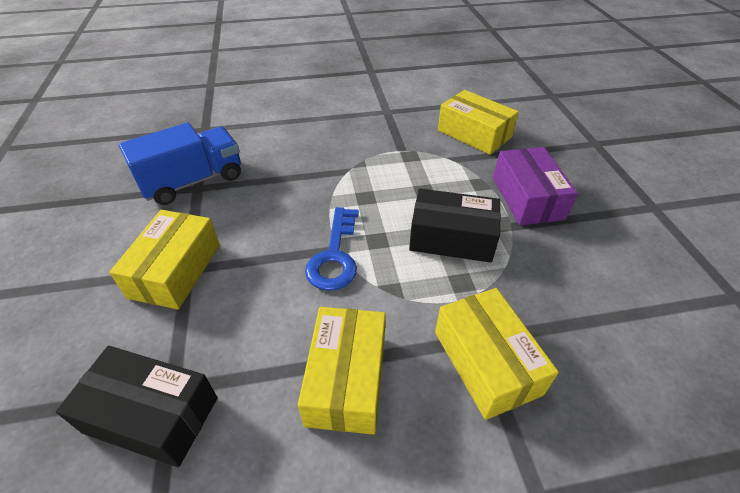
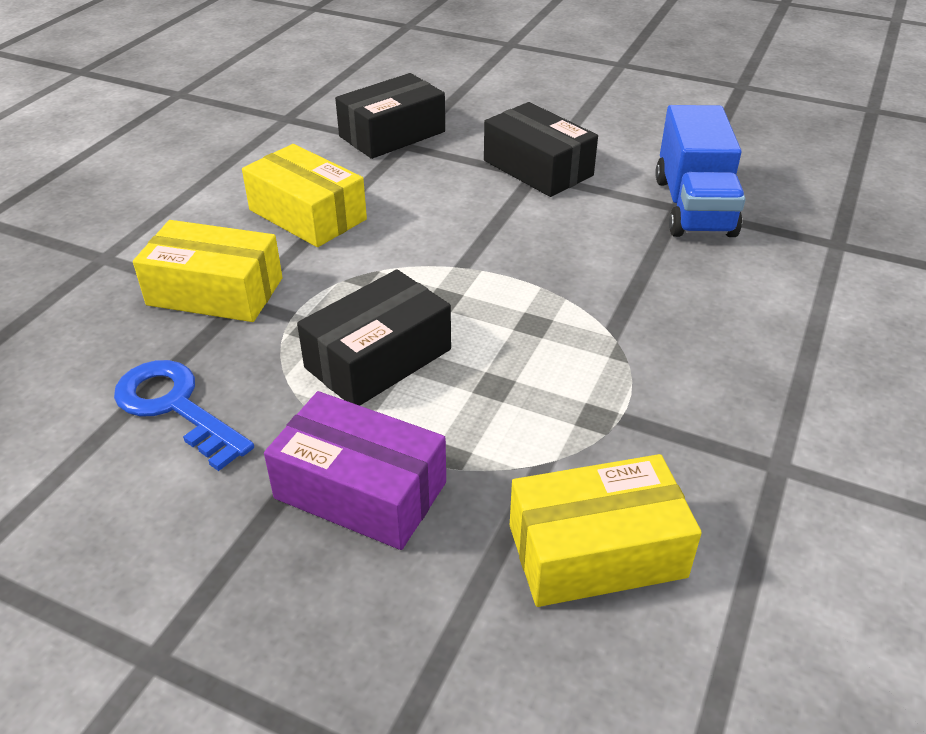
camera: 125 degrees right, 5 degrees down
(175, 270) = (537, 168): yellow box -> black box
(335, 256) = (453, 259): blue key -> blue key (175, 407)

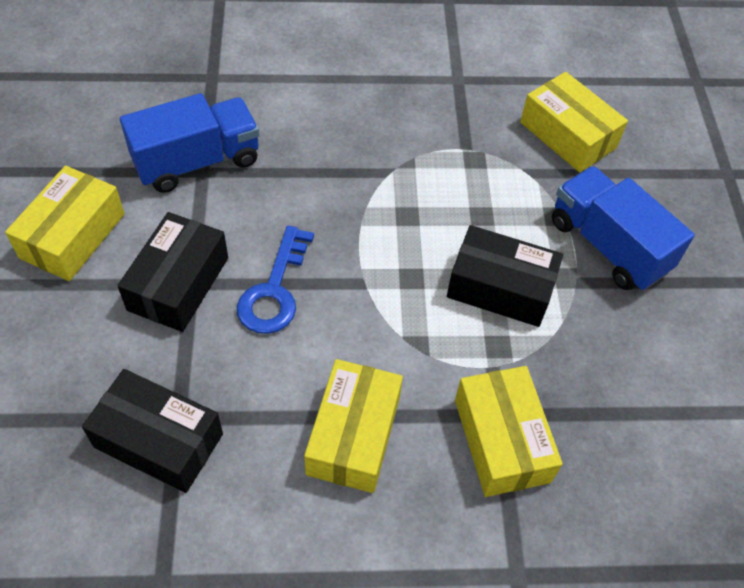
camera: 120 degrees left, 15 degrees up
(175, 407) = (626, 382): blue key -> blue key (274, 290)
(360, 490) = (608, 246): purple box -> blue truck
(627, 132) = (73, 236): none -> yellow box

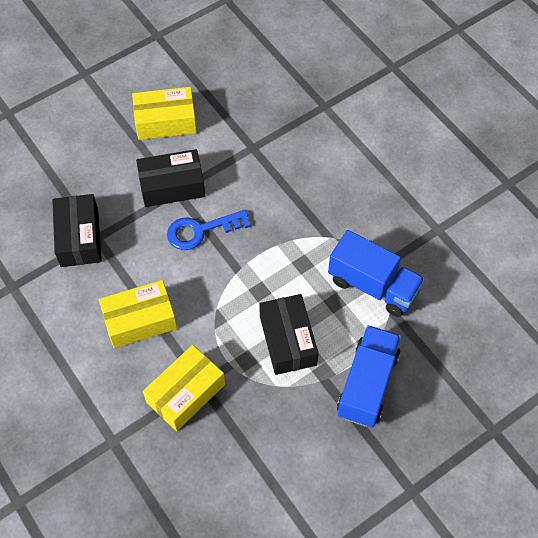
camera: 60 degrees right, 5 degrees up
(197, 162) = (257, 140): blue truck -> blue truck (373, 285)
(568, 135) = (443, 316): yellow box -> none

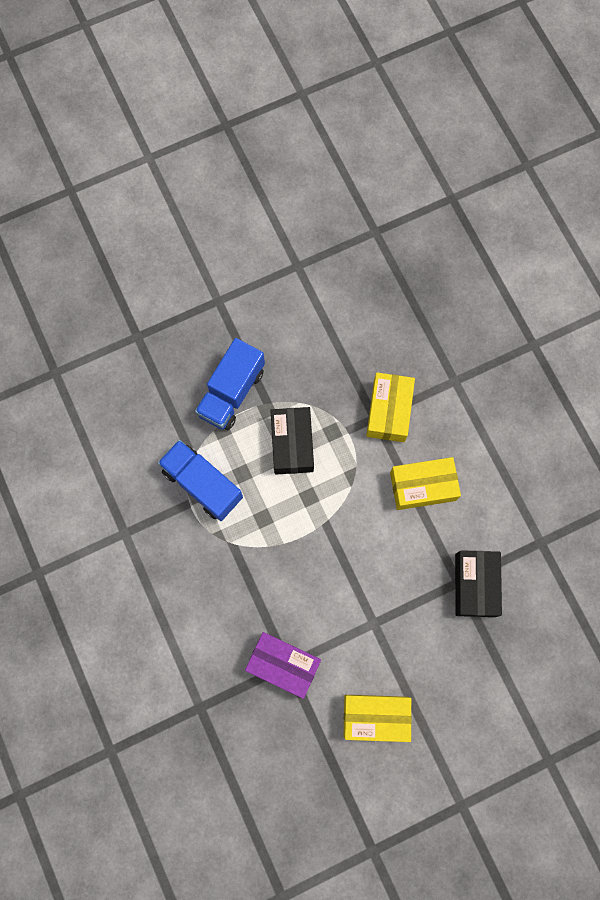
camera: 170 degrees left, 15 degrees up
(172, 186) = (377, 630): black box -> none
(185, 393) = (389, 411): yellow box -> yellow box turned 45 degrees counterclockwise
(201, 231) = (355, 572): blue key -> none
(256, 147) = (283, 665): none -> purple box

